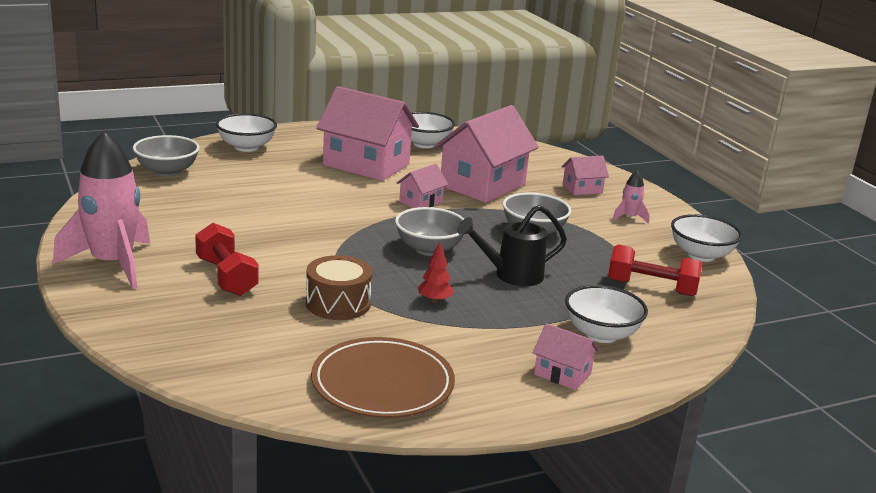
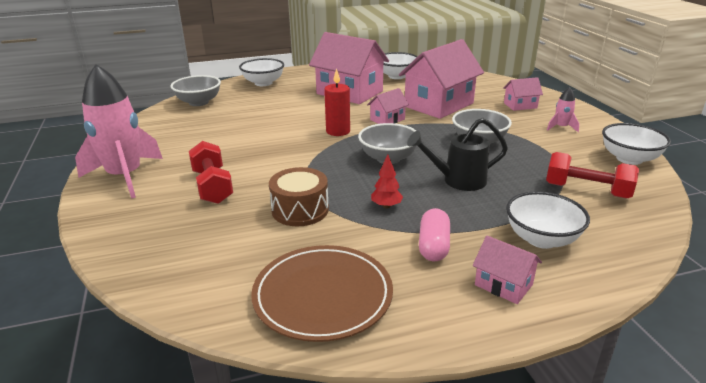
camera: 10 degrees right, 5 degrees up
(362, 215) = (338, 131): none -> red candle
(490, 340) = (433, 246): none -> pink capsule

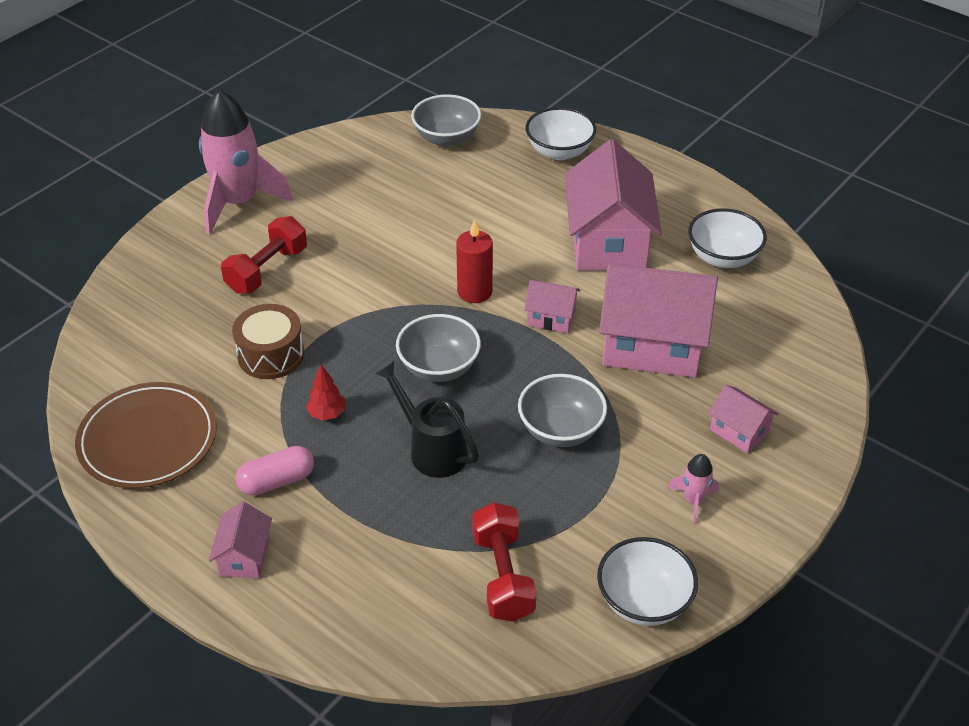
camera: 55 degrees right, 15 degrees up
(541, 239) = (351, 563): white bowl -> none

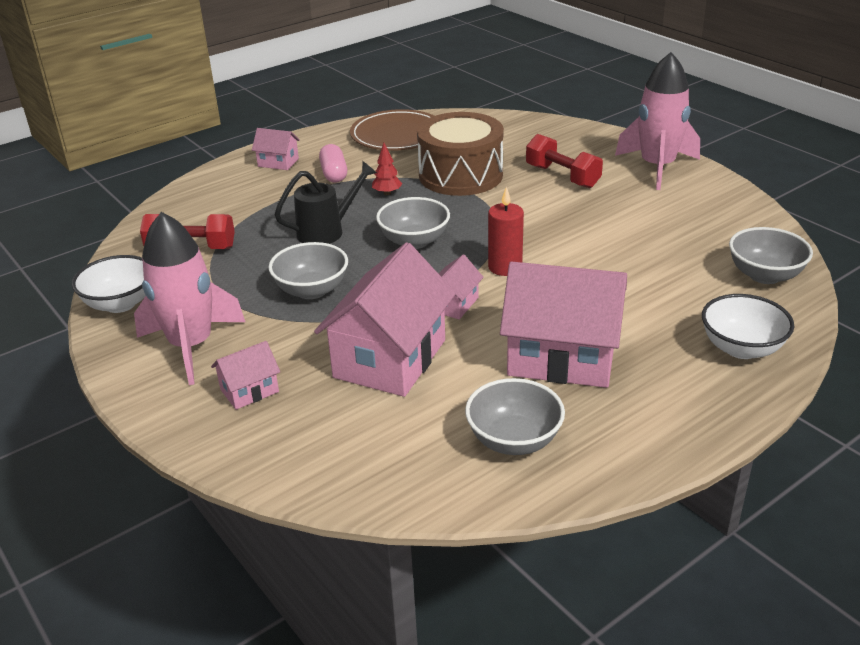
camera: 105 degrees right, 10 degrees down
(271, 355) = (460, 175): brown drum -> brown drum, size x1.61
(693, 500) = (191, 346): pink rocket -> pink rocket, size x2.32
(723, 257) = (514, 440): white bowl -> grey bowl

